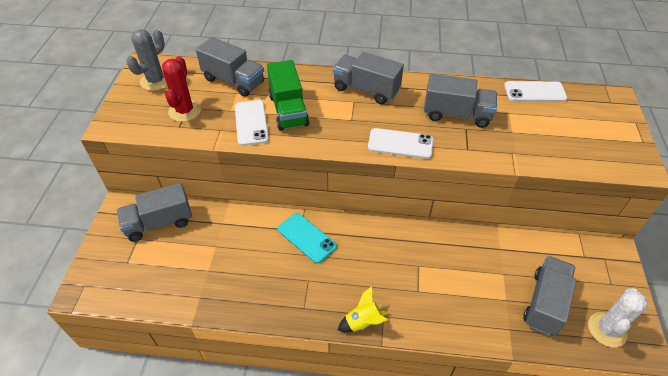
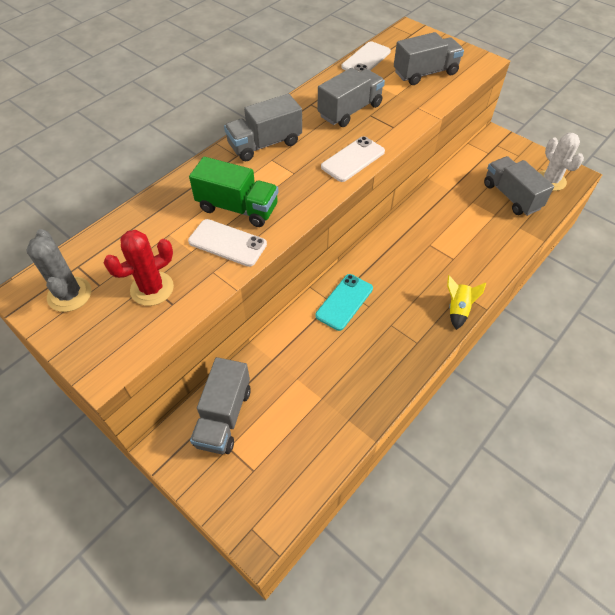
camera: 55 degrees left, 5 degrees up
(185, 111) = (152, 288): red cactus -> red cactus turned 75 degrees counterclockwise
(233, 81) = (147, 228): grey truck -> grey truck (425, 73)
(306, 238) = (344, 302): turquoise phone -> turquoise phone turned 45 degrees counterclockwise

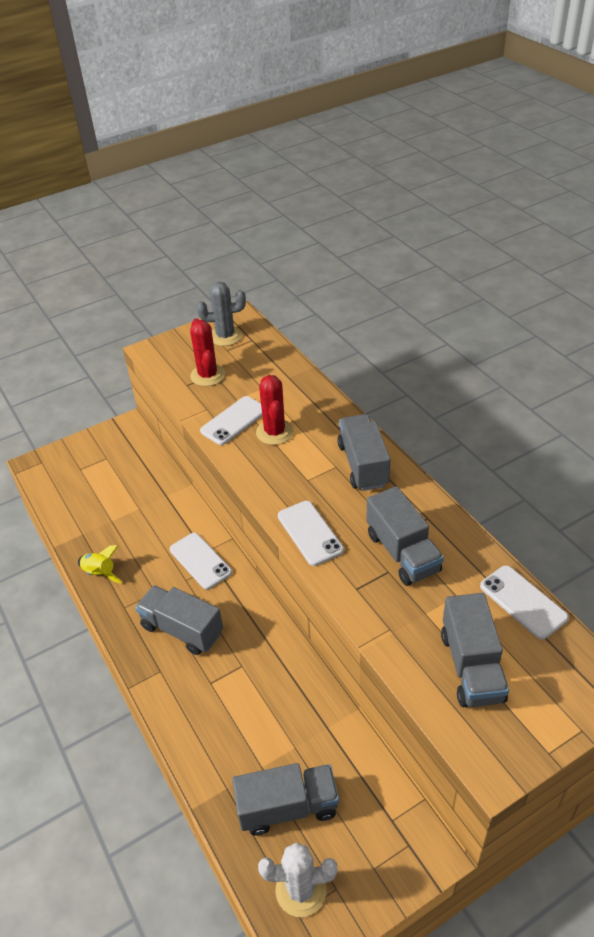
camera: 110 degrees right, 10 degrees down
(223, 416) = (132, 458): grey truck -> grey truck (182, 629)
(237, 208) = (274, 432): green truck -> red cactus
(344, 302) = (200, 561): turquoise phone -> white phone
(458, 309) = (142, 659): yellow rocket -> yellow rocket (100, 573)

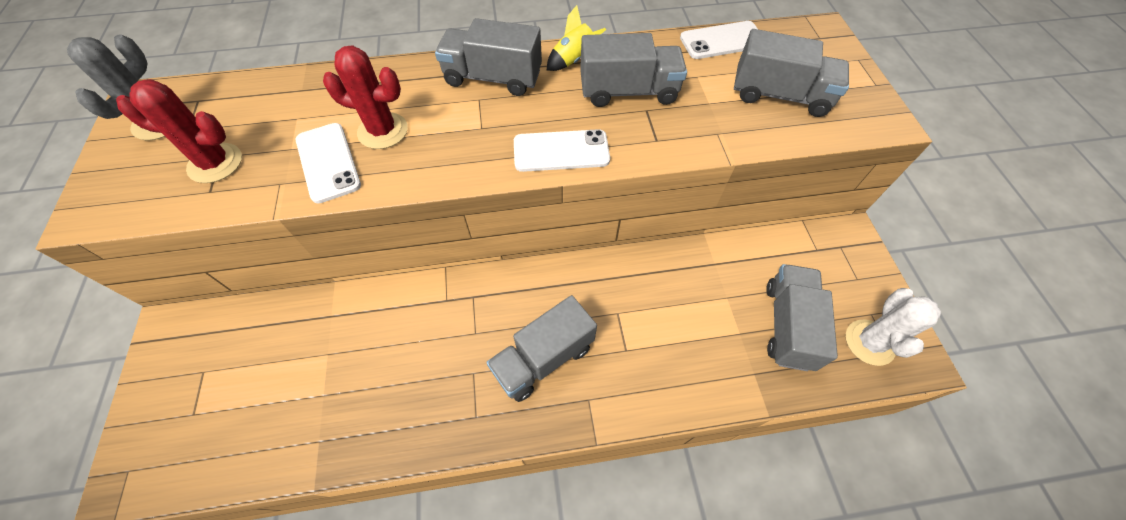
camera: 70 degrees left, 15 degrees up
(100, 573) = (403, 434): yellow rocket -> yellow rocket (574, 60)
(200, 561) = (457, 309): white phone -> none

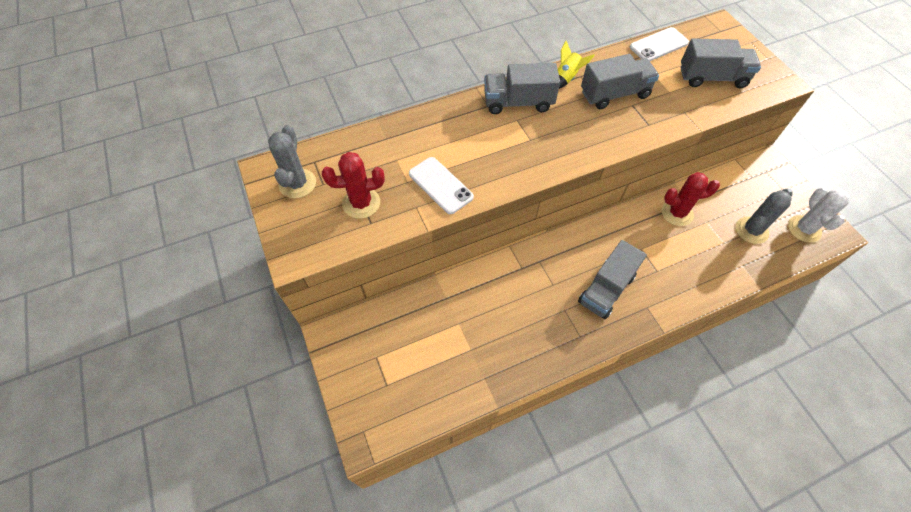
camera: 15 degrees left, 0 degrees up
(383, 131) = (464, 156): red cactus -> red cactus (677, 213)
(561, 151) = (592, 145): white phone -> none
(788, 325) = (751, 230): grey truck -> grey cactus

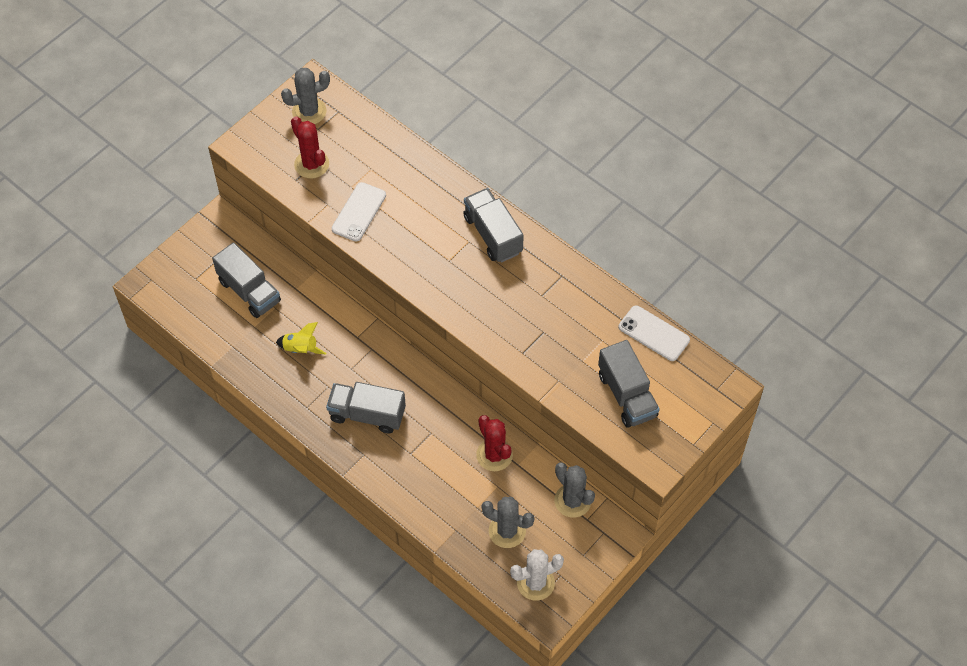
camera: 65 degrees right, 0 degrees up
(566, 78) = (551, 264): yellow rocket -> yellow rocket (300, 349)
(614, 94) = (550, 312): grey truck -> grey truck (249, 291)
(733, 179) = (572, 501): none -> grey cactus

